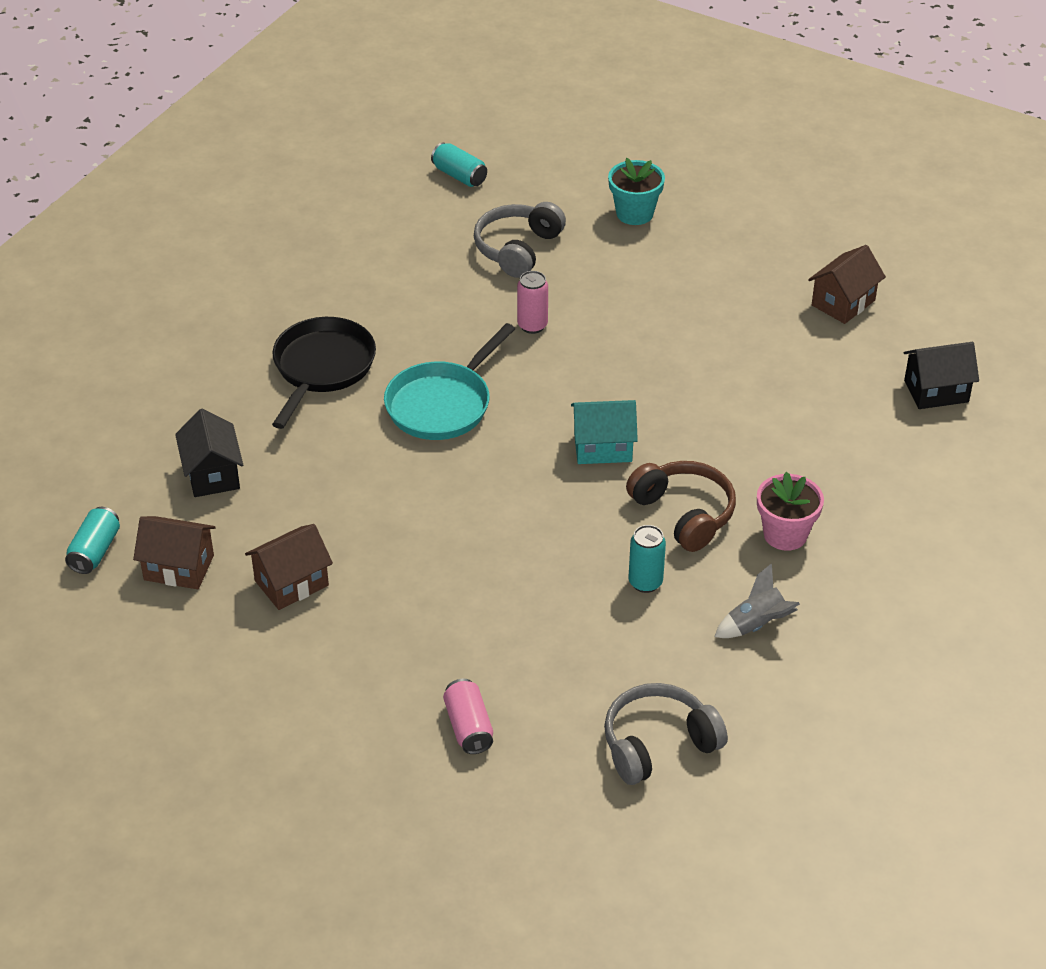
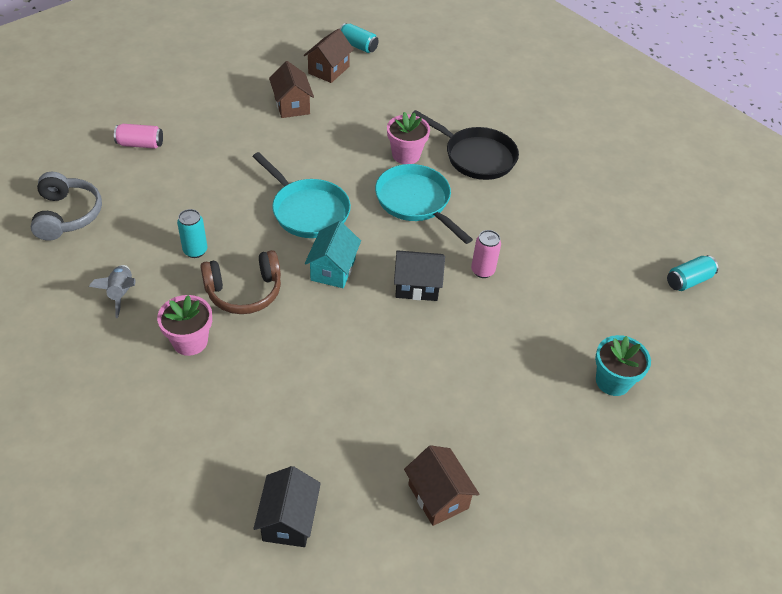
camera: 105 degrees right, 5 degrees up
(212, 474) = (397, 94): black house -> black house (417, 286)
(351, 434) = (406, 155): none -> pink flower pot
(513, 499) = (307, 211): none -> turquoise pan
(517, 249) = (580, 289): grey headphones -> none

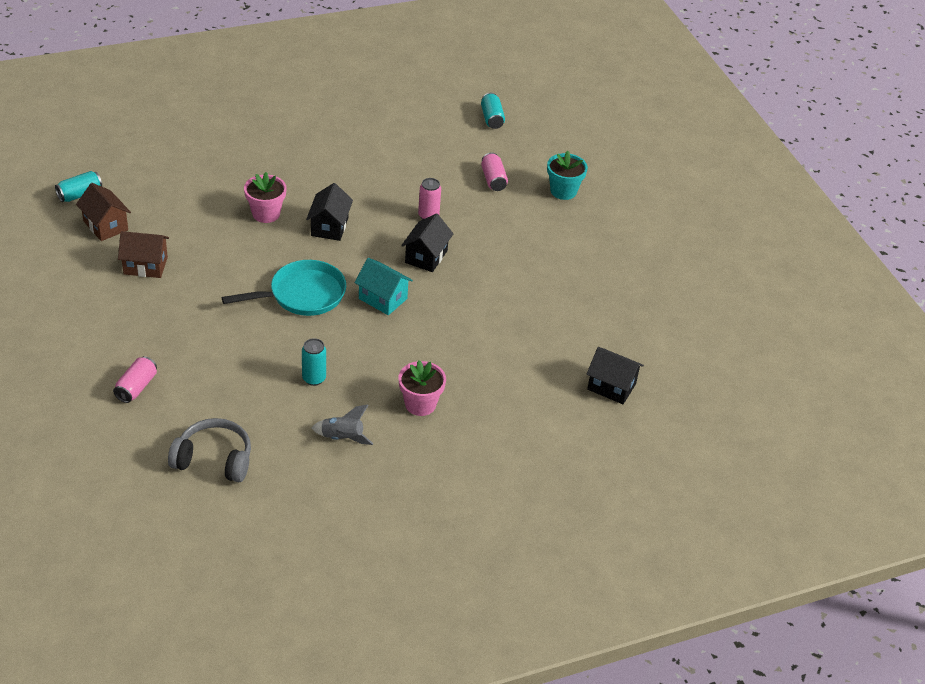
camera: 70 degrees left, 5 degrees down
(244, 291) = (380, 358): brown headphones -> none
(415, 202) = (329, 227): turquoise pan -> black house
(438, 496) = (621, 307): brown house -> none
(476, 156) = (294, 173): black pan -> none
(583, 309) = (493, 179): none -> pink can

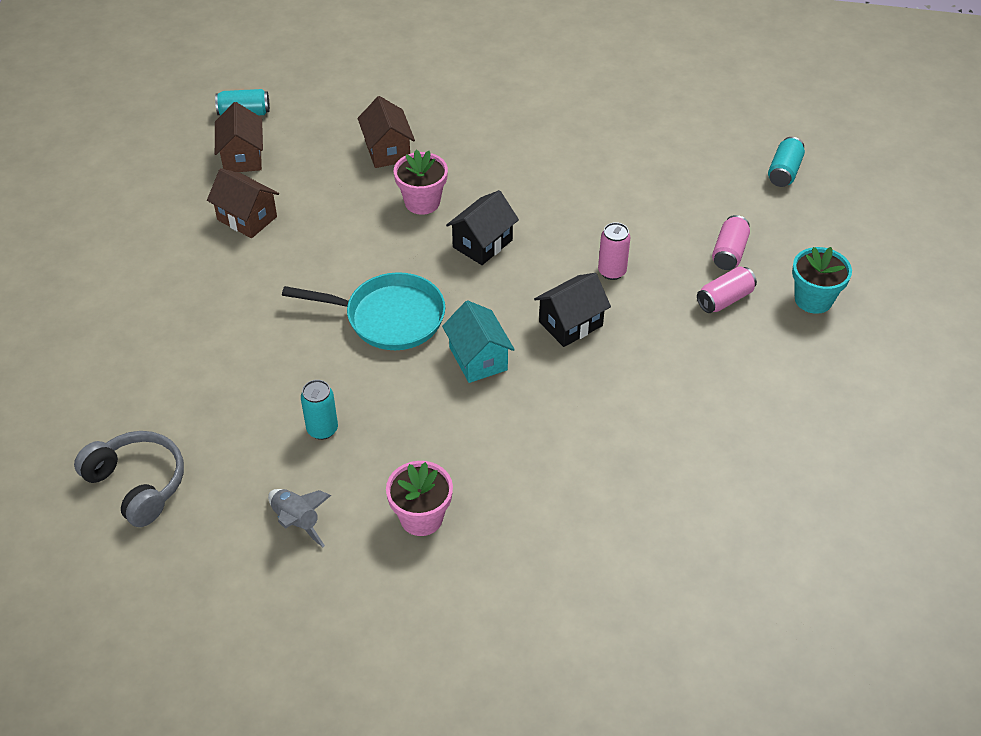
camera: 35 degrees right, 5 degrees up
(136, 387) = (127, 359): pink can -> pink can (725, 299)
(212, 187) = (387, 150): none -> brown house
(611, 386) = (688, 603): black house -> none

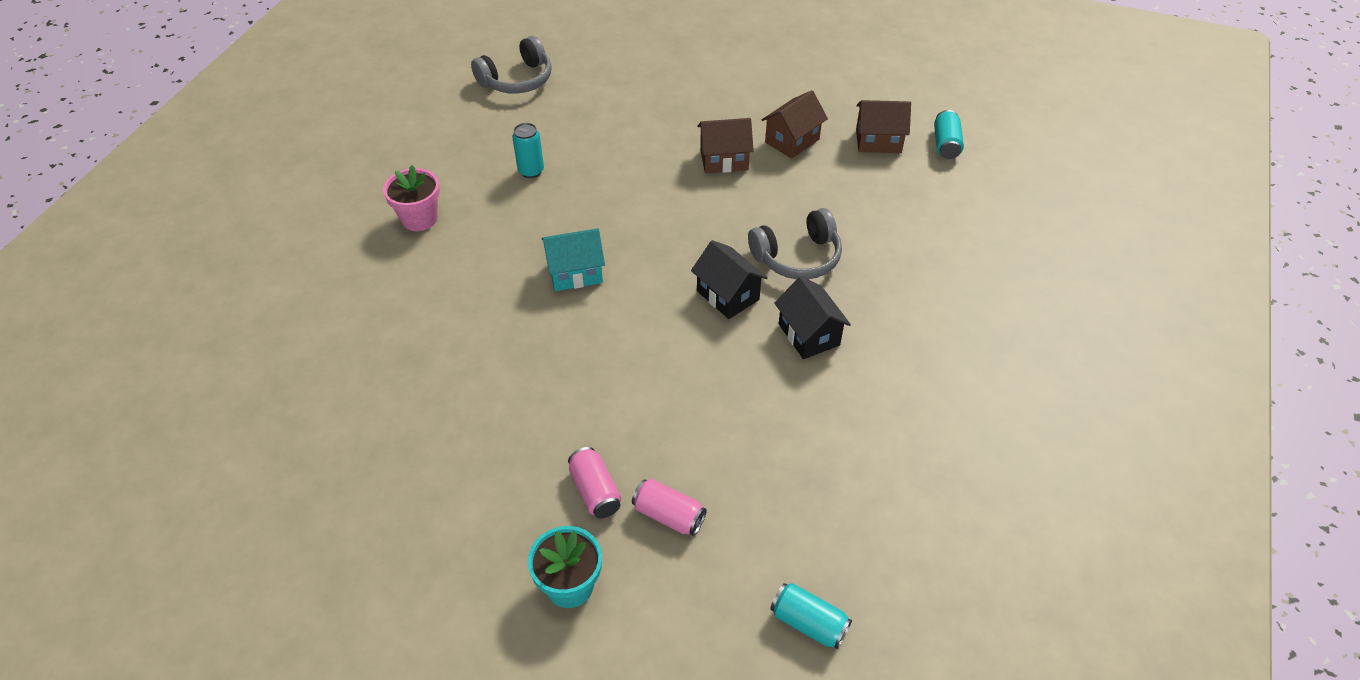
camera: 100 degrees right, 0 degrees up
(297, 521) = (448, 153): grey rocket -> none
(387, 150) = (881, 239): brown house -> brown house (724, 160)
(389, 317) = (644, 219): turquoise pan -> none
(422, 202) = (797, 257): pink flower pot -> grey headphones
(570, 324) = (598, 347): black house -> black house (809, 334)
(612, 271) = (663, 395): pink can -> none

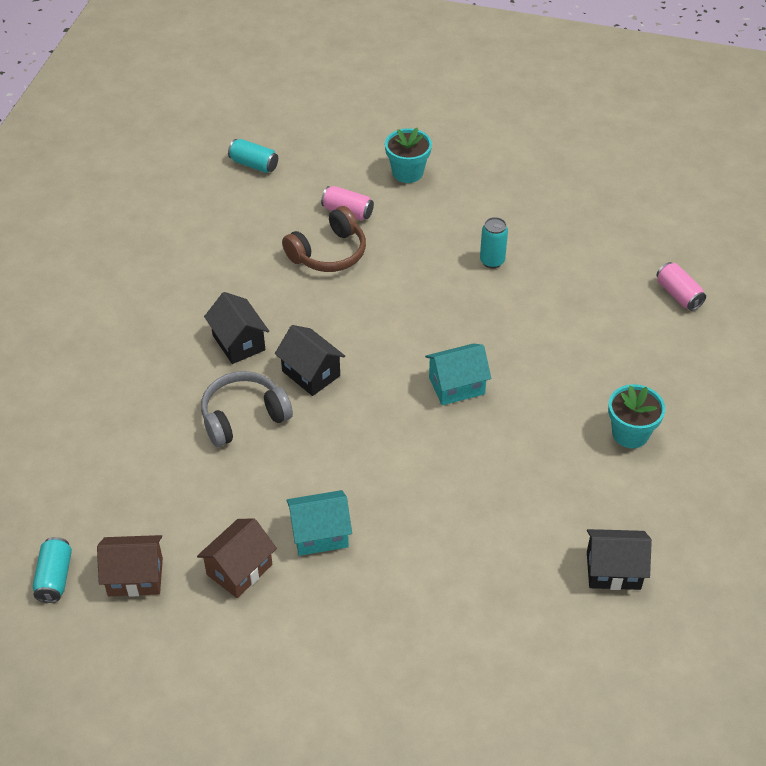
camera: 175 degrees right, 0 degrees up
(419, 219) = (630, 433): pink flower pot -> turquoise flower pot
(485, 123) = (613, 570): none -> black house
(517, 80) = (600, 651): grey headphones -> none
(531, 171) = (535, 502): turquoise can -> turquoise can (492, 261)
(595, 491) = (402, 222): pink can -> pink can (678, 295)
(699, 448) = (328, 253): none -> brown headphones
(724, 160) = (320, 534): brown house -> turquoise house

